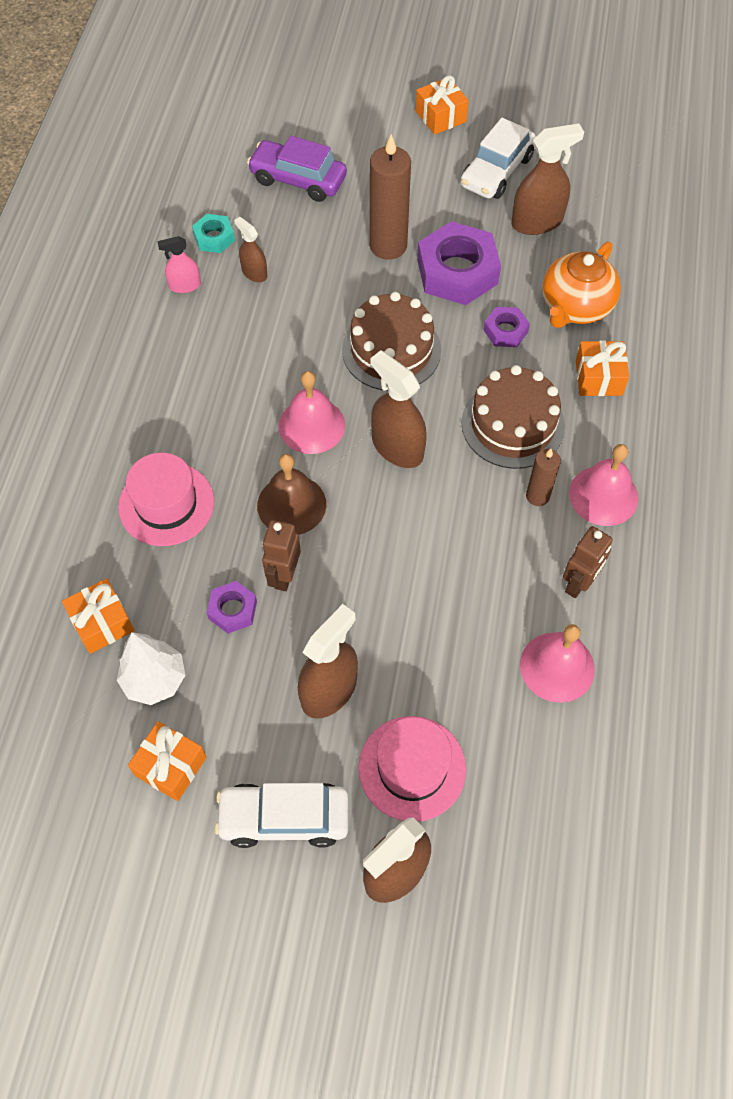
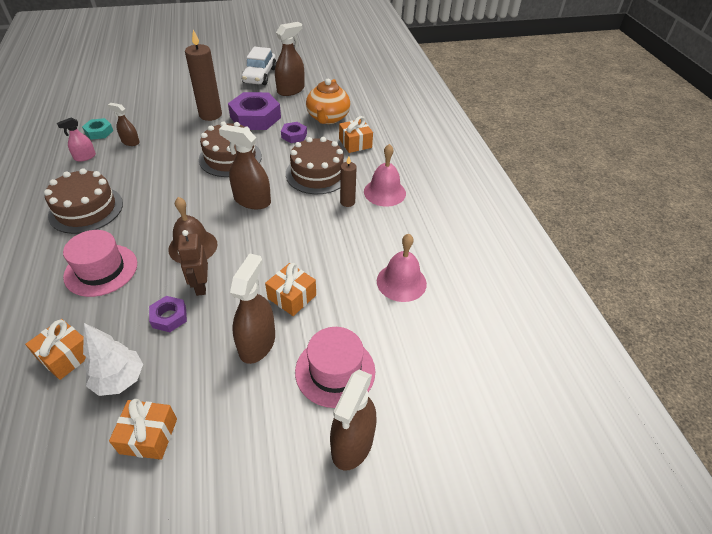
camera: 25 degrees left, 15 degrees down
(167, 390) = (86, 209): none -> brown cake
(284, 818) = (253, 439): white car -> none
(298, 179) = (145, 98): purple car -> none
(311, 425) = (192, 203): pink bell -> none
(440, 116) = (220, 61): orange gift -> orange gift (292, 297)
(579, 583) = (392, 236): brown robot -> none

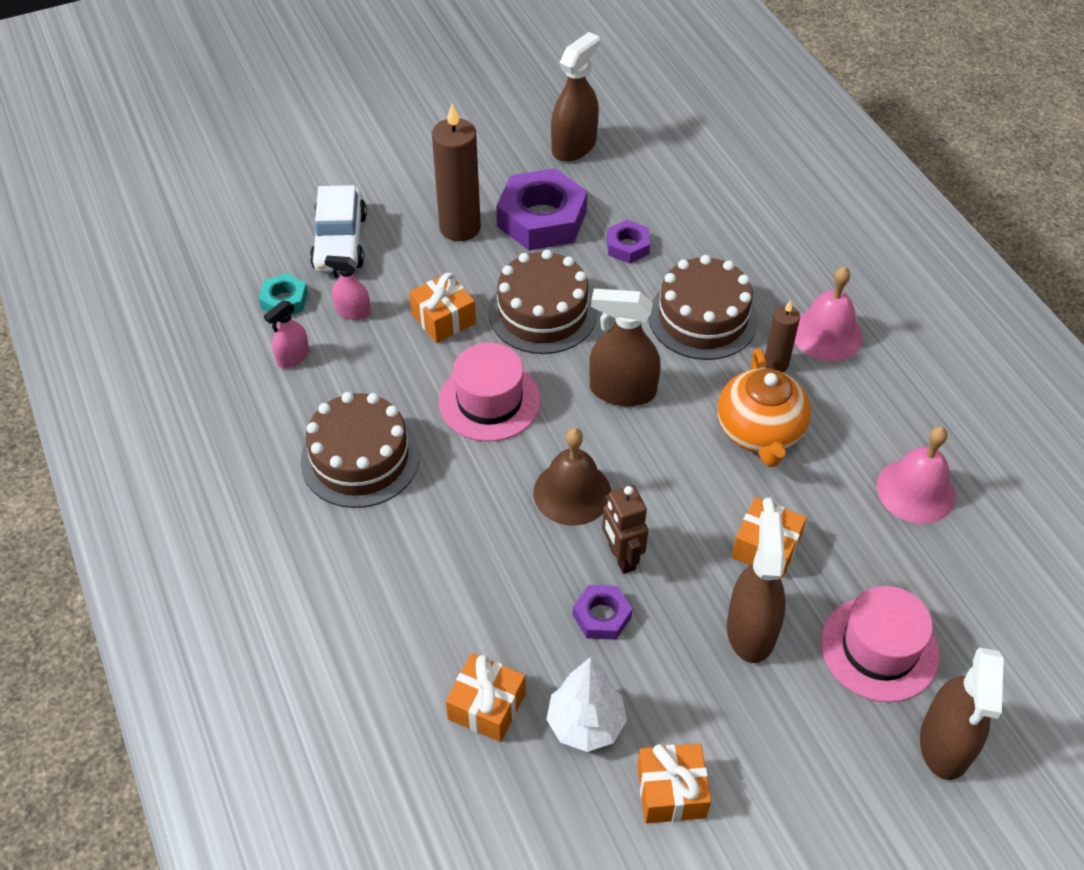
camera: 10 degrees left, 5 degrees up
(101, 270) = (452, 561): pink hat -> pink hat (489, 401)
(130, 142) = (353, 312): brown spray bottle -> pink spray bottle
(260, 75) = (501, 122): white car -> white car (340, 242)
(328, 118) = (668, 198): orange teapot -> orange teapot (760, 432)
(355, 143) = (738, 244): orange gift -> orange gift (443, 319)

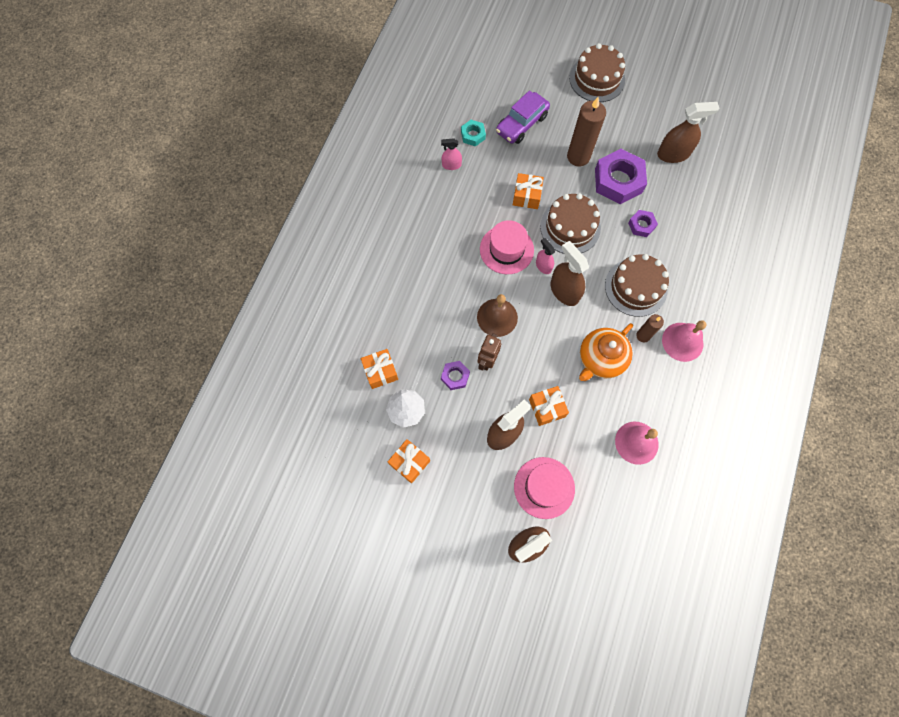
camera: 45 degrees right, 20 degrees up
(340, 242) = (521, 124): white car -> purple car
(353, 312) = (494, 163): pink spray bottle -> pink spray bottle (543, 266)
(360, 458) = (433, 232): brown cake -> brown cake (597, 79)

